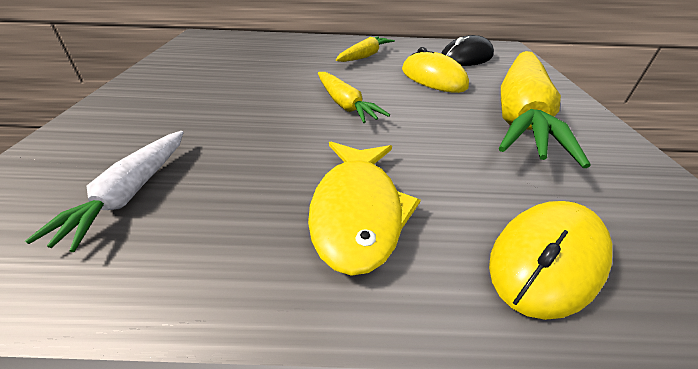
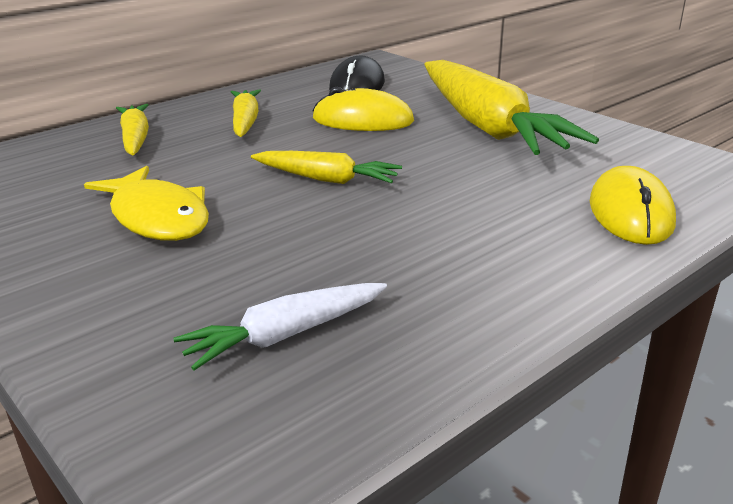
camera: 40 degrees left, 10 degrees down
(131, 192) = (286, 335): white carrot -> white carrot turned 90 degrees clockwise
(299, 47) = (135, 139): none -> yellow carrot
(357, 211) = (489, 247): yellow fish -> yellow fish (157, 217)

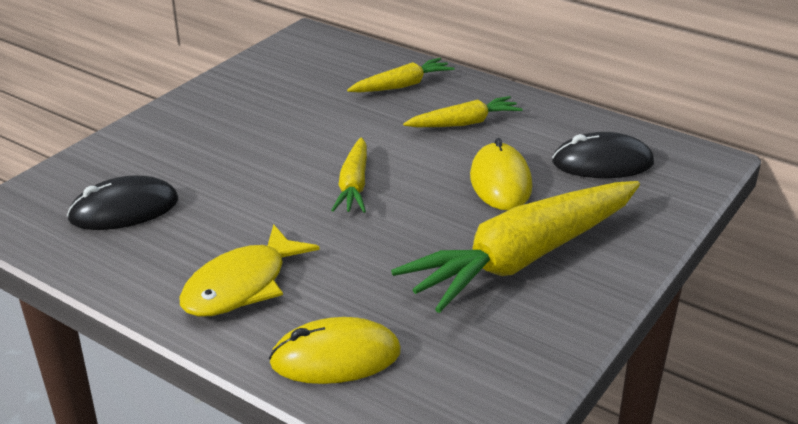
camera: 75 degrees right, 5 degrees up
(157, 217) = (266, 130): yellow fish -> yellow fish (241, 285)
(286, 335) = (124, 210): white carrot -> black mouse

